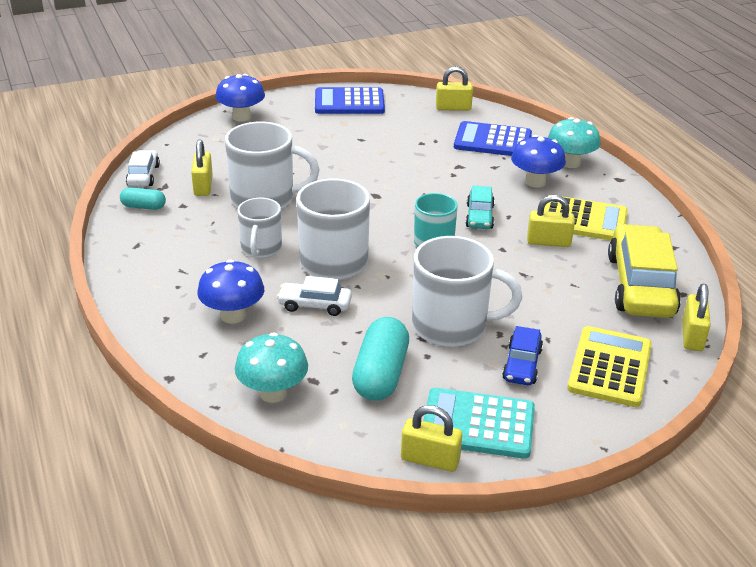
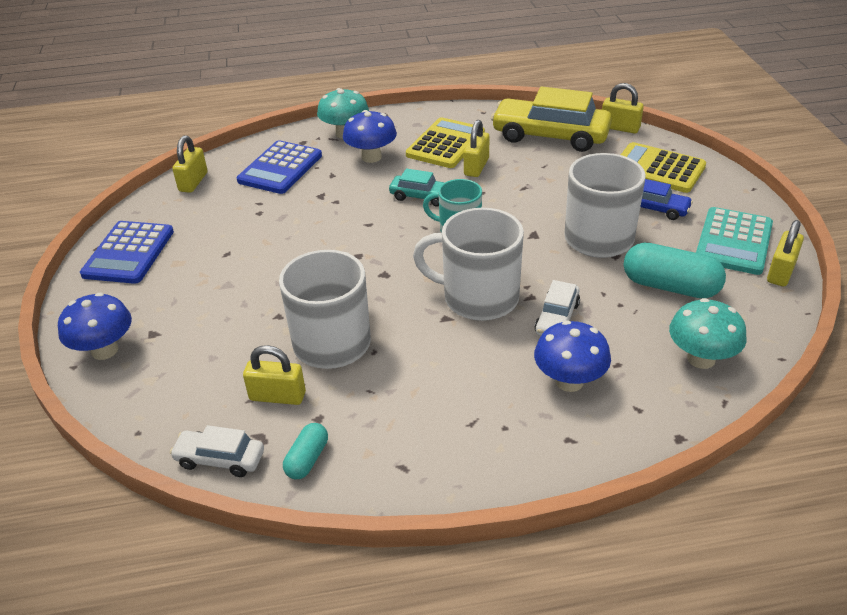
camera: 75 degrees left, 5 degrees up
(261, 249) = (441, 351): white mug -> none

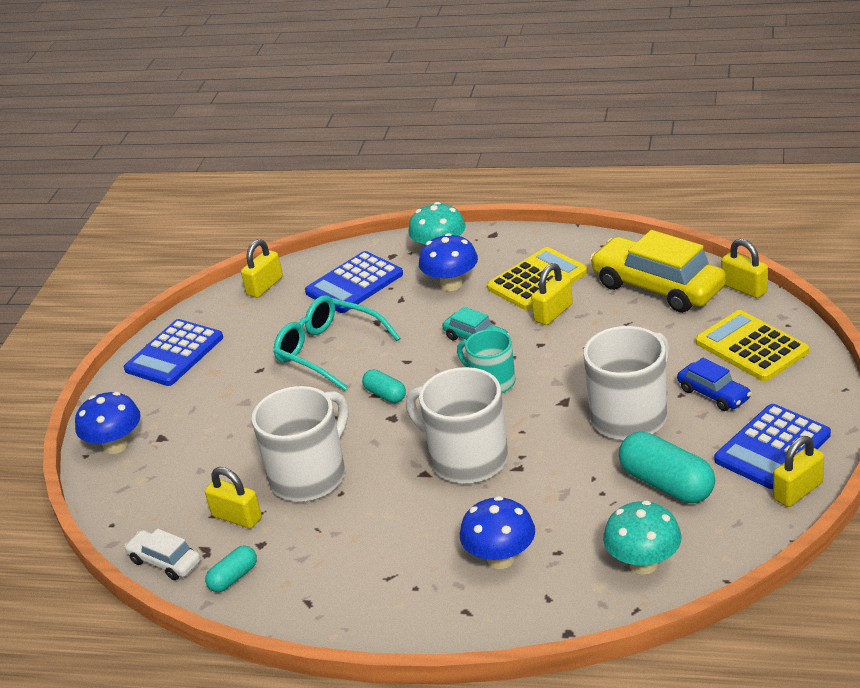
camera: 25 degrees right, 5 degrees down
(287, 227) = (328, 351): none -> turquoise glasses
(365, 255) = (385, 394): none -> turquoise capsule
(557, 318) = (529, 495): white car -> none
(733, 242) = (772, 447): turquoise calculator -> blue calculator

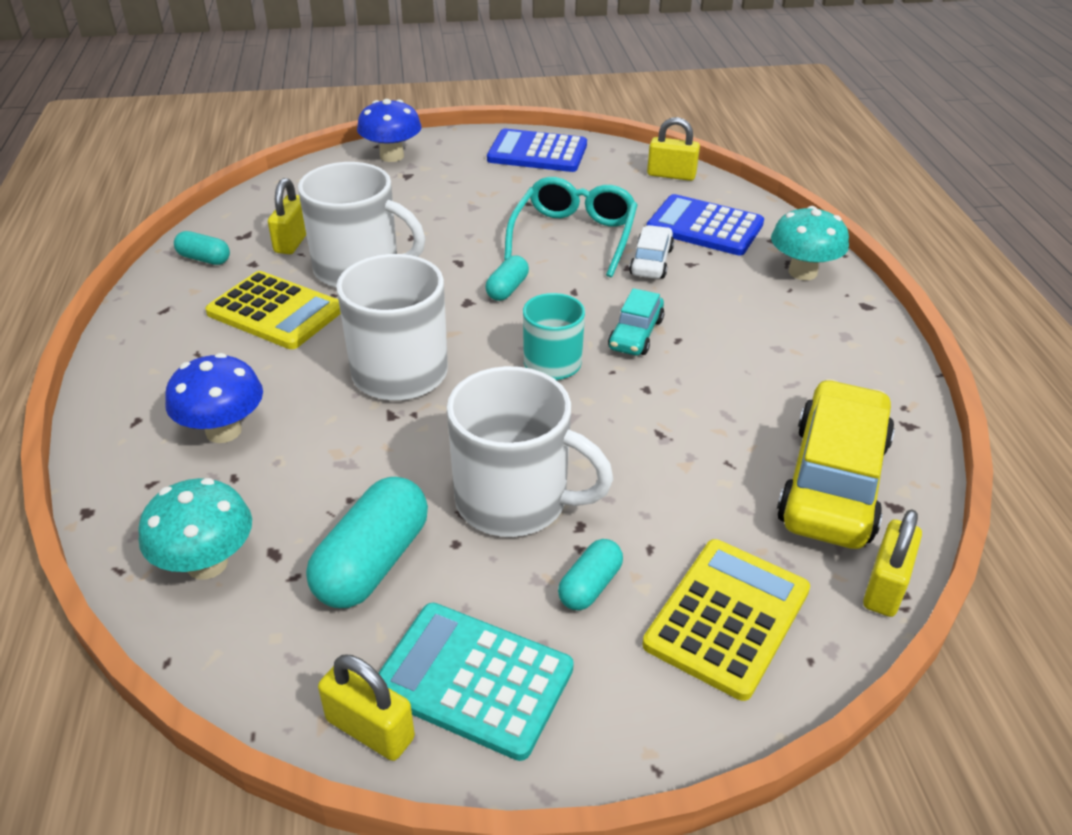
camera: 65 degrees right, 5 degrees up
(165, 561) = (229, 218): white car -> white car (651, 262)
(451, 284) = (739, 294): blue mushroom -> none
(537, 280) = (786, 361): yellow calculator -> yellow calculator (275, 311)
(553, 313) = (719, 388): yellow padlock -> none
(713, 394) = (590, 586): blue car -> turquoise capsule
(772, 447) = (473, 680): blue calculator -> turquoise calculator

